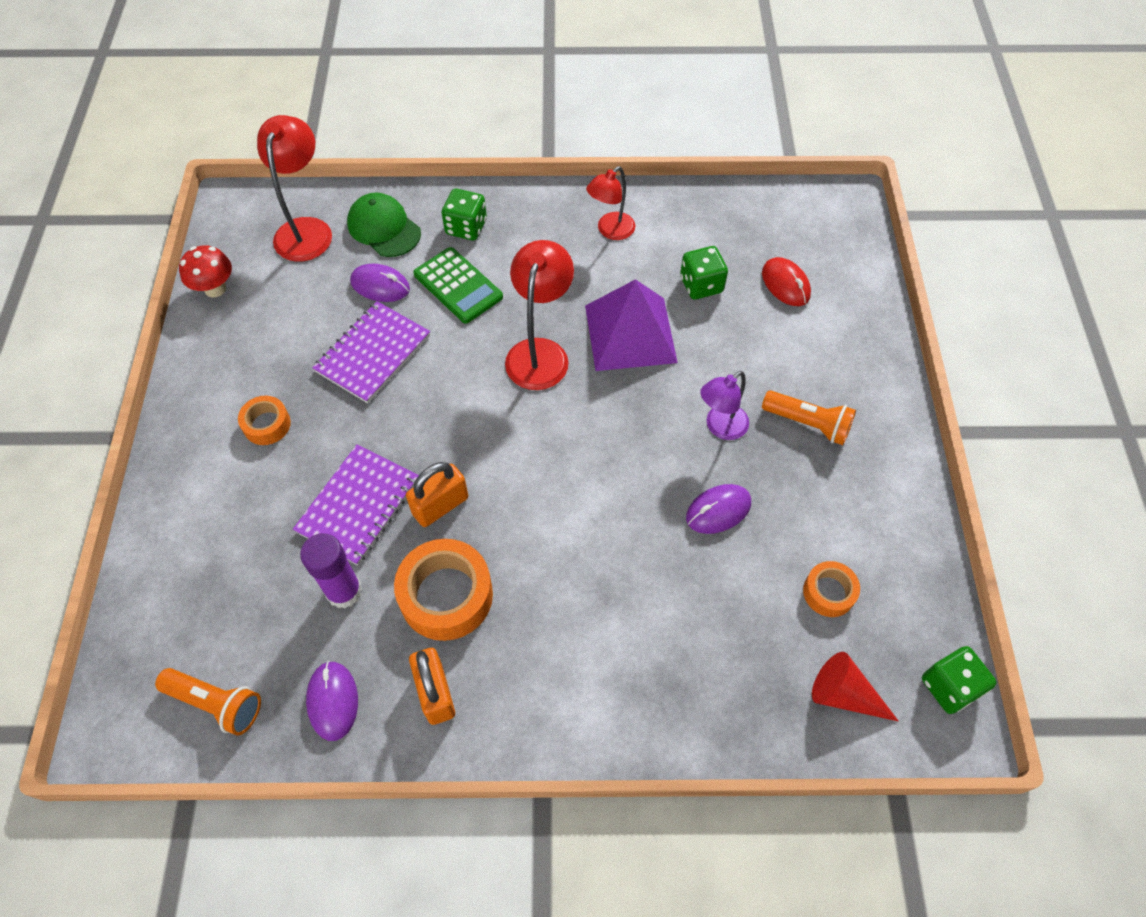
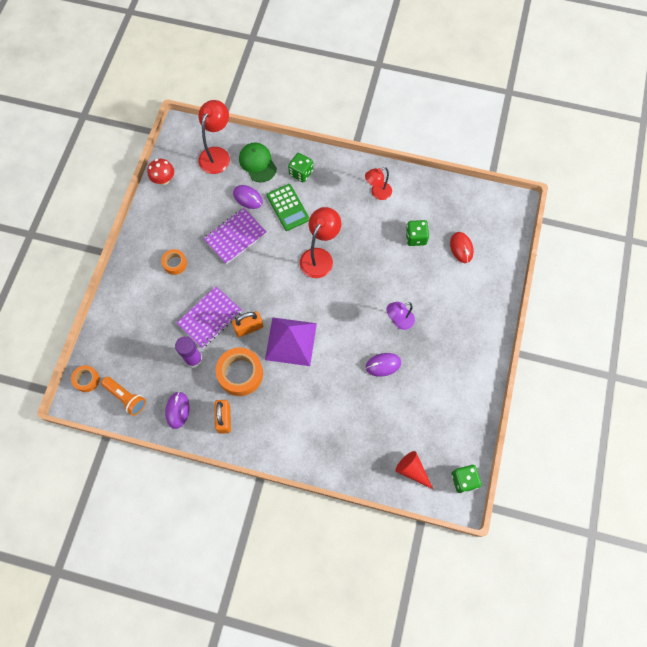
camera: 15 degrees right, 10 degrees up
(630, 333) = (369, 257): purple pyramid -> purple pyramid (291, 341)
(808, 424) = (444, 330): orange flashlight -> none
(828, 592) = (423, 420): orange tape -> orange tape (87, 380)

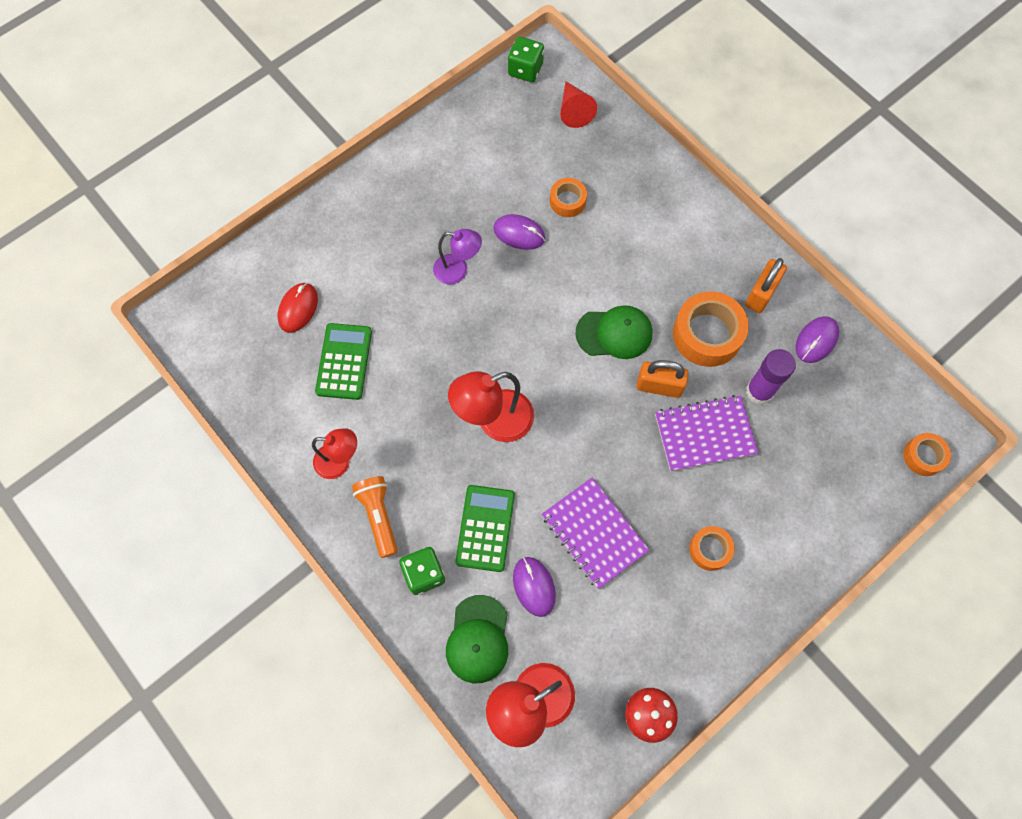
camera: 145 degrees left, 0 degrees up
(126, 397) = (878, 399): orange flashlight -> orange flashlight (379, 516)
(235, 237) = (594, 533): purple notebook -> purple notebook turned 60 degrees clockwise
(291, 341) = (614, 333): purple pyramid -> green cap
(371, 404) = (567, 201): none -> orange tape
(415, 237) = (344, 361): green dice -> green calculator

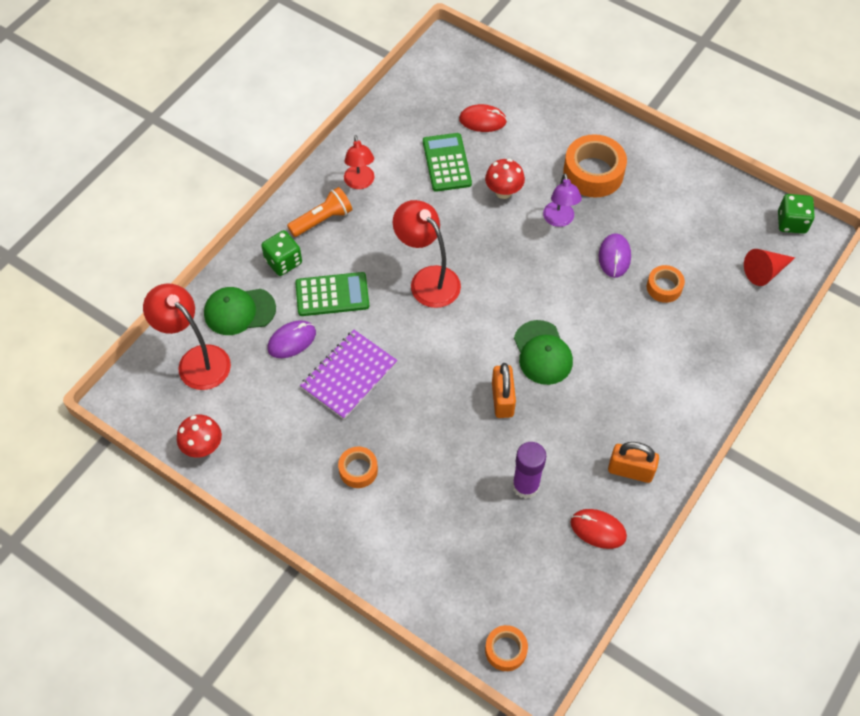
camera: 75 degrees right, 10 degrees down
(344, 361) = (446, 163): green calculator -> green calculator turned 90 degrees counterclockwise
(403, 314) = (503, 192): none -> red mushroom
(704, 434) = (467, 446): purple notebook -> none
(707, 334) = (569, 430): orange tape -> orange tape (593, 173)
(816, 340) = (598, 529): purple mouse -> red mouse

